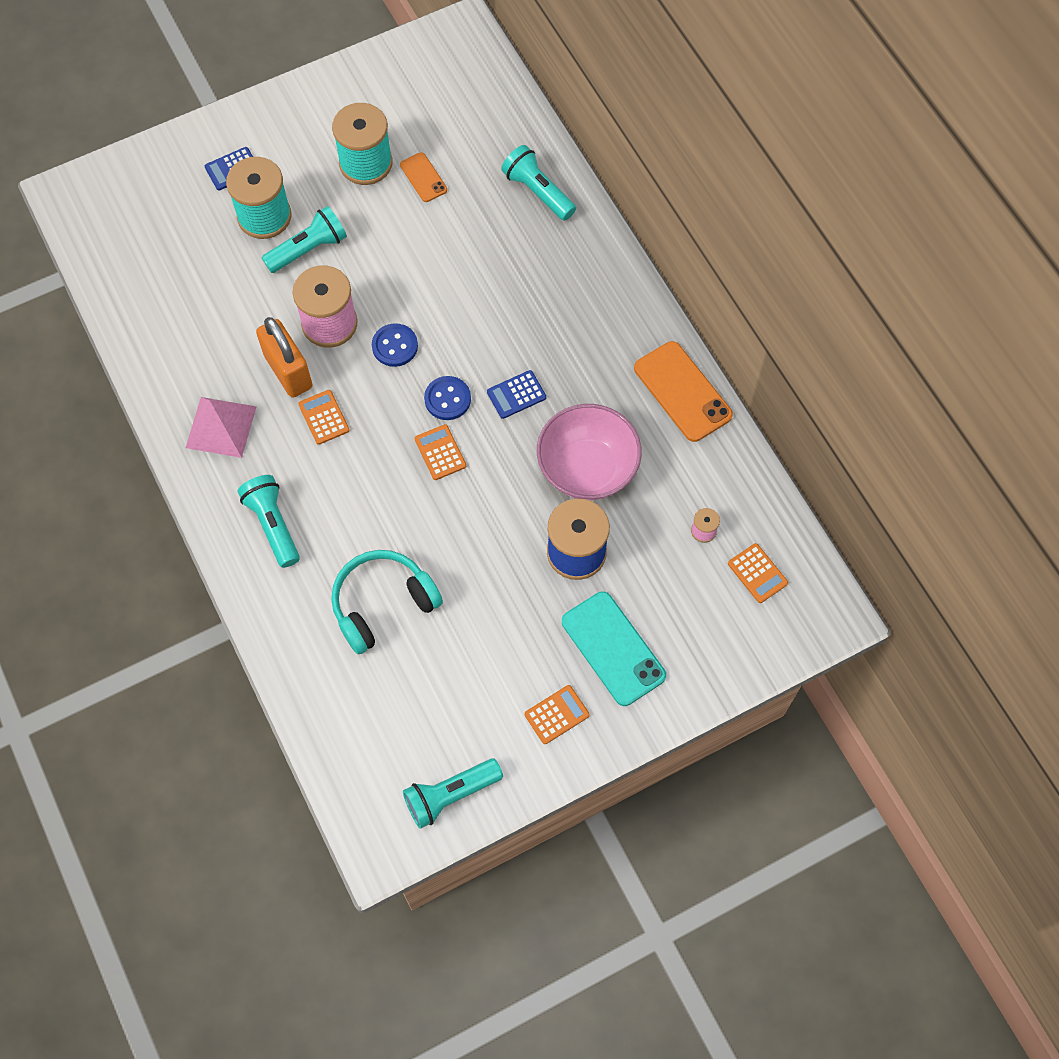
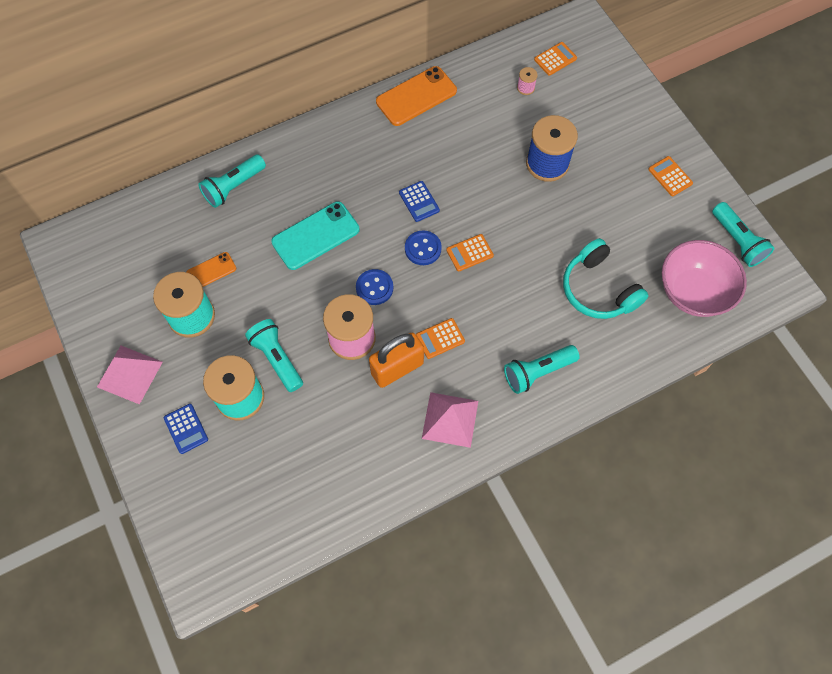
camera: 90 degrees left, 0 degrees up
(299, 112) = (130, 374): none -> pink pyramid
(587, 469) = (480, 156): pink bowl -> pink bowl (693, 292)
(613, 648) = (618, 142): turquoise phone -> turquoise phone (315, 236)

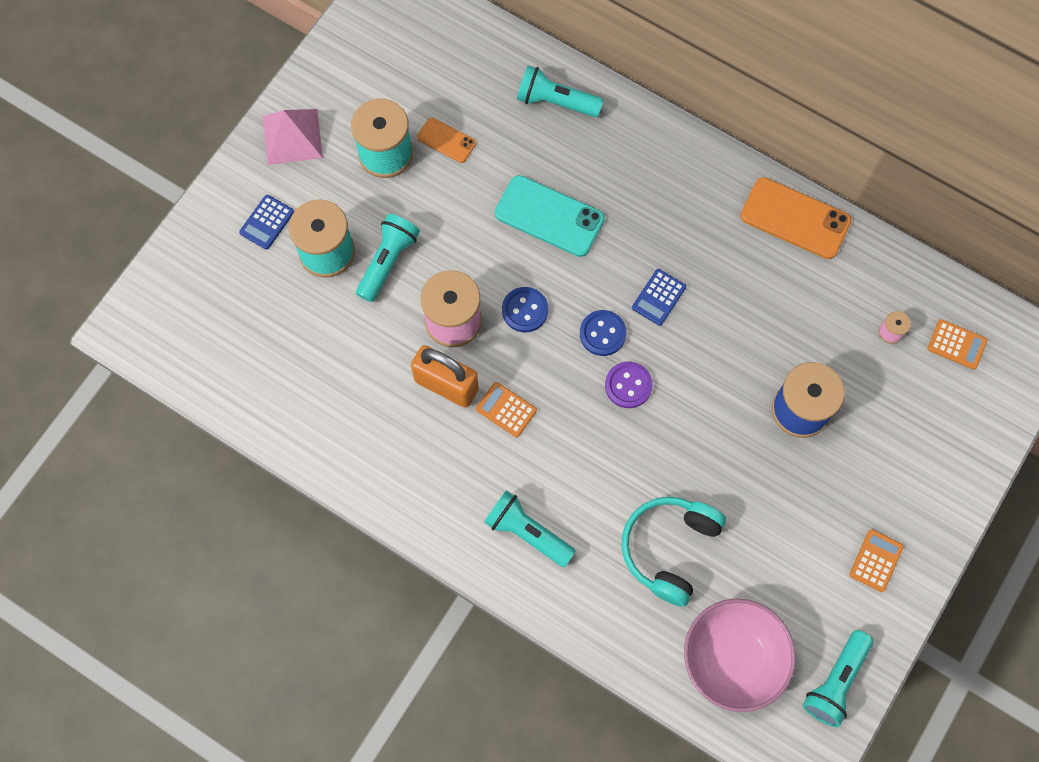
camera: 60 degrees right, 5 degrees up
(450, 419) = (420, 469): pink pyramid -> none
(469, 253) = (628, 385): orange calculator -> purple button

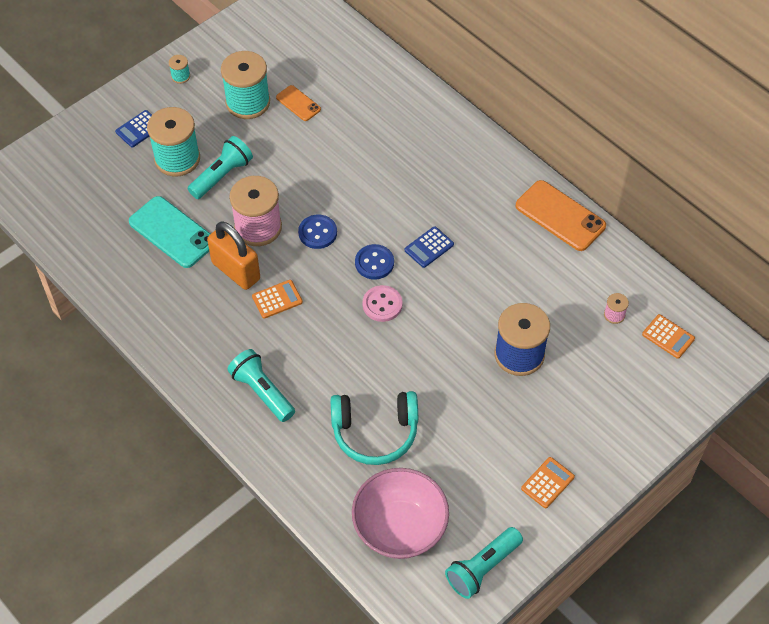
camera: 15 degrees right, 15 degrees down
(292, 137) = (180, 76): pink pyramid -> turquoise spool
(506, 410) = (277, 299): orange calculator -> orange calculator turned 105 degrees clockwise
(549, 216) = (360, 172): turquoise phone -> turquoise phone (172, 232)
(556, 101) = (394, 95): turquoise flashlight -> none
(628, 385) = (382, 304): purple button -> pink button
(669, 549) = (375, 432): turquoise headphones -> turquoise headphones turned 135 degrees counterclockwise

